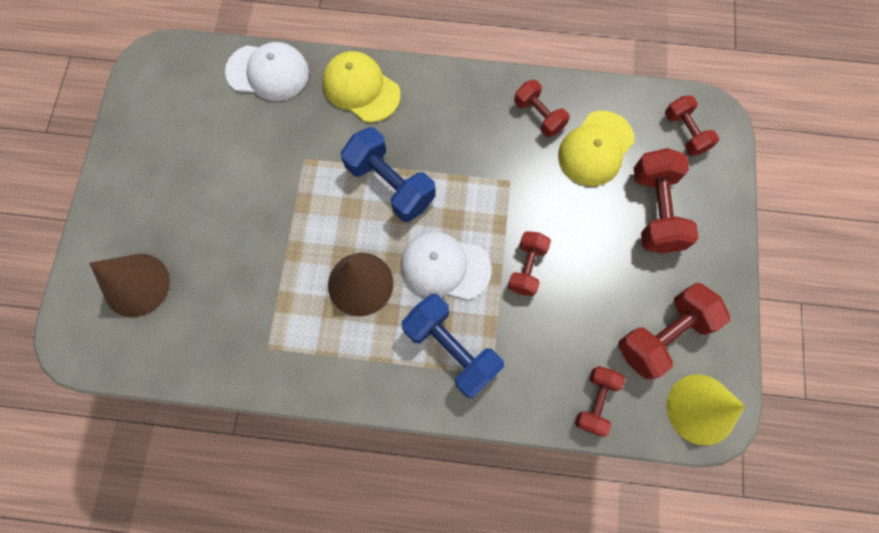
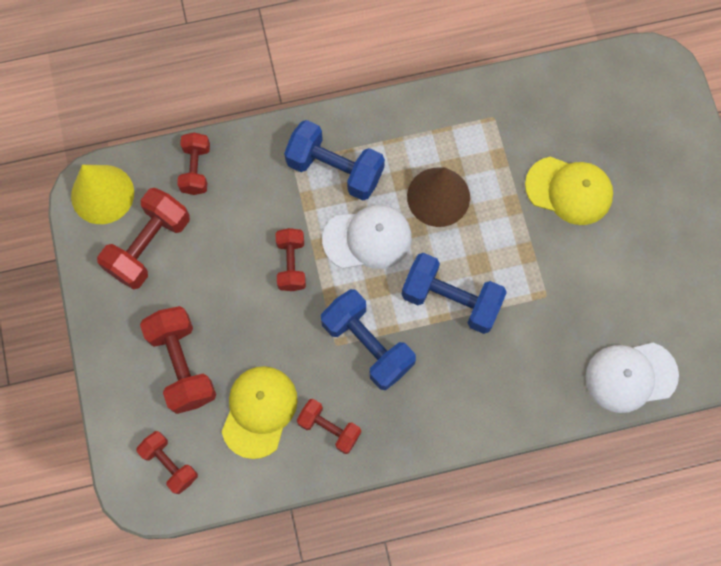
camera: 160 degrees right, 0 degrees up
(136, 285) = (635, 127): brown cone -> none
(361, 89) = (525, 392): yellow cap -> yellow cap (569, 190)
(481, 171) = (367, 345): none -> blue dumbbell

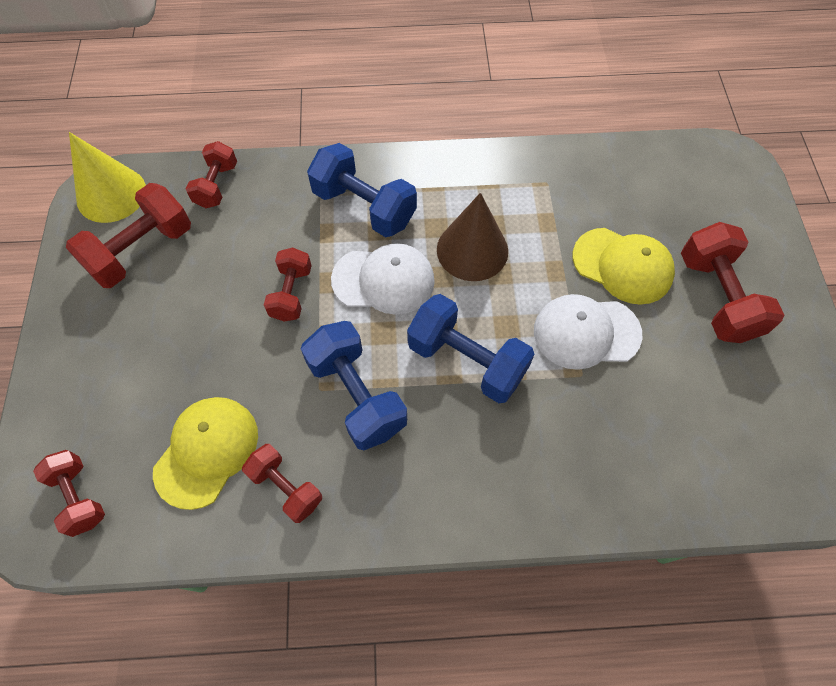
camera: 10 degrees right, 10 degrees down
(182, 364) = (135, 382): red dumbbell -> red dumbbell (717, 297)
(630, 376) = (679, 489): white cap -> white cap (586, 332)

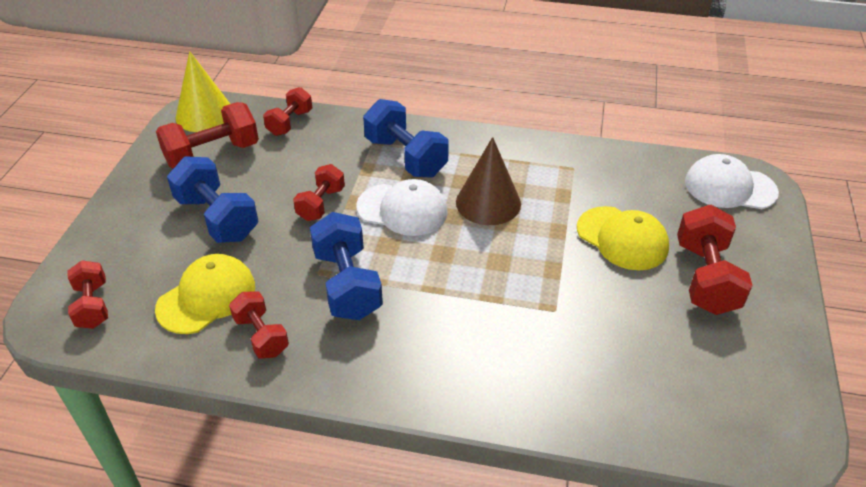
camera: 15 degrees right, 20 degrees down
(467, 360) = (453, 279): blue dumbbell -> blue dumbbell (217, 218)
(586, 332) = (570, 280): white cap -> white cap (730, 187)

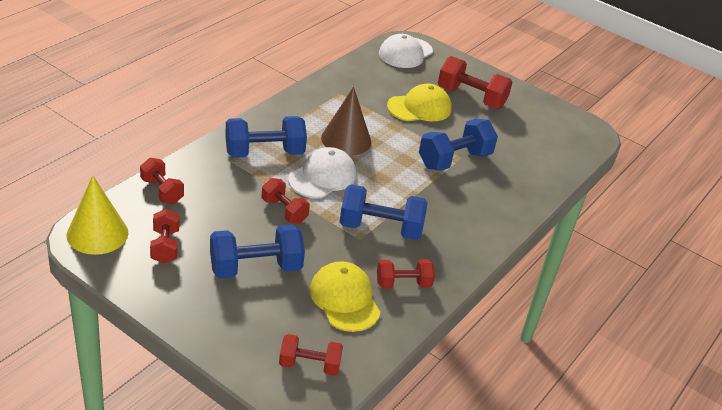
camera: 70 degrees left, 5 degrees down
(212, 154) = (165, 246): red dumbbell -> red dumbbell, size x0.62
(543, 306) = (454, 160): none -> blue dumbbell

